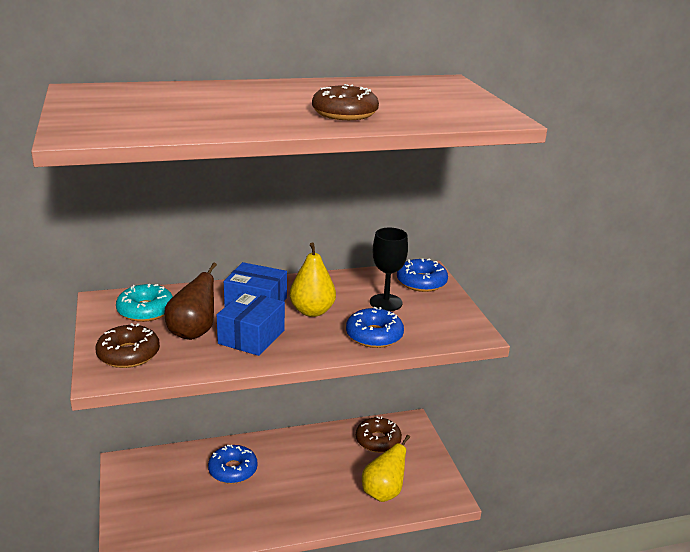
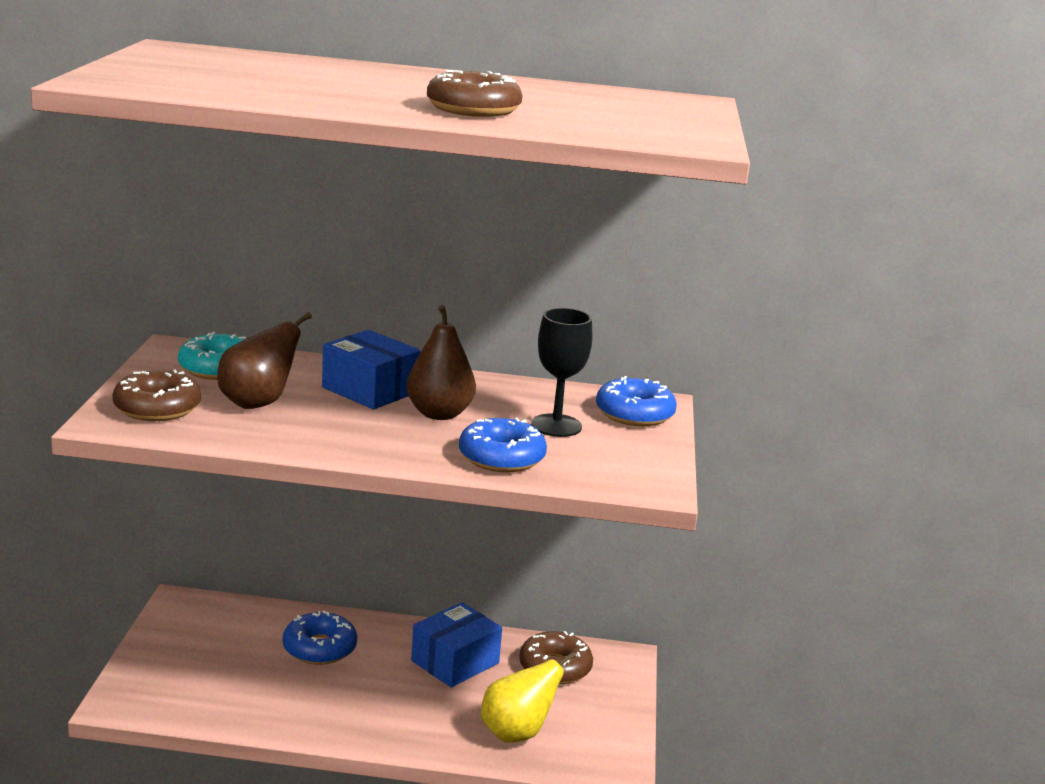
camera: 20 degrees right, 5 degrees down
(251, 337) = (329, 423): blue box -> blue box (455, 662)
(312, 311) = (439, 414): yellow pear -> brown pear

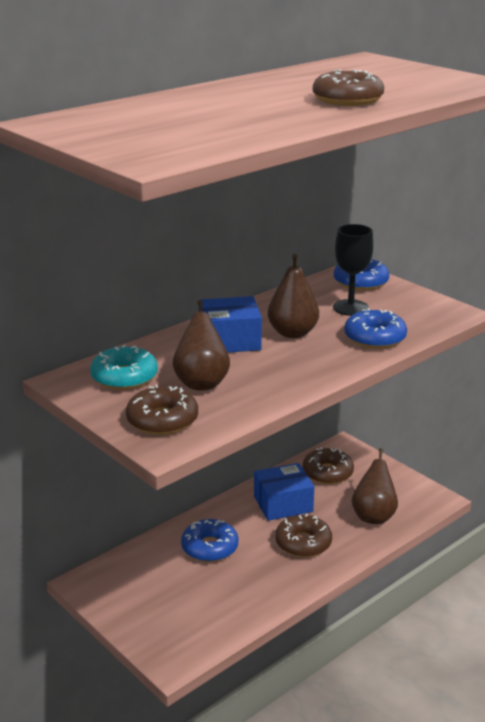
camera: 45 degrees left, 5 degrees up
(402, 704) = (303, 543): none -> brown donut
(455, 662) = (283, 504): blue box -> blue box turned 75 degrees clockwise
(517, 733) = (373, 516): yellow pear -> brown pear

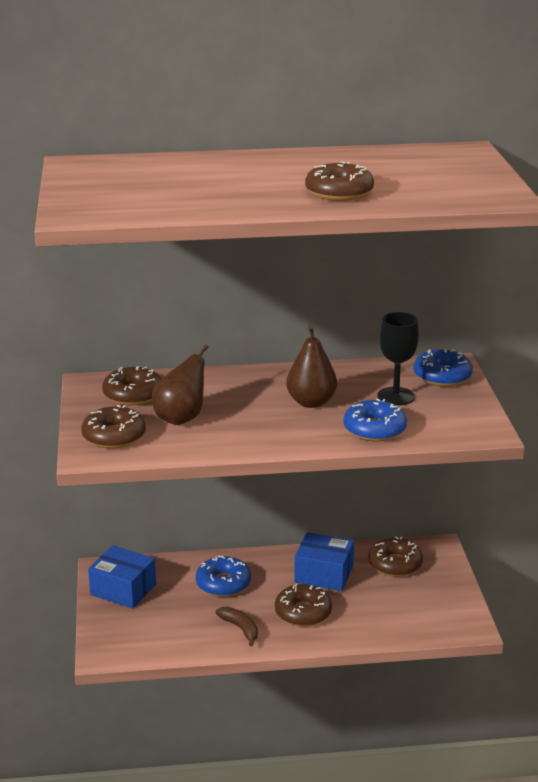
camera: 35 degrees right, 0 degrees up
(124, 377) = (133, 394): turquoise donut -> brown donut
(229, 341) = (251, 392): blue box -> blue box (123, 589)
(268, 580) = (240, 628): none -> brown banana
(373, 516) = (392, 617): brown pear -> none

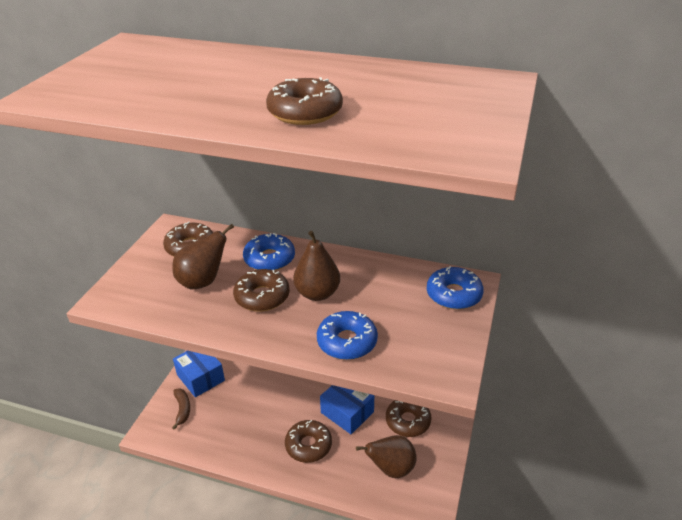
camera: 25 degrees right, 10 degrees up
(114, 436) = (139, 286): brown donut -> brown donut (262, 296)
(223, 583) = (270, 396): blue donut -> blue donut (269, 259)
(240, 628) = (254, 444): brown banana -> brown banana (182, 409)
(395, 396) = (394, 307): black goblet -> none
(405, 606) = (391, 468): none -> brown pear

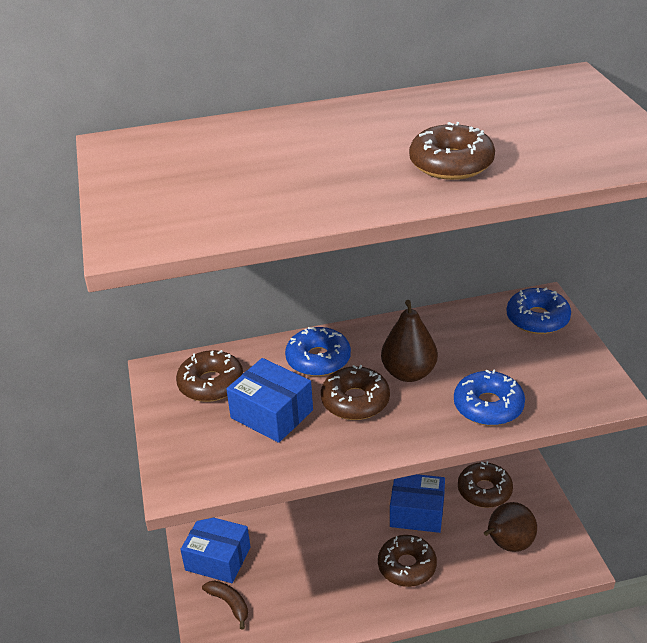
camera: 30 degrees left, 0 degrees up
(203, 281) = (271, 414): brown pear -> blue box

